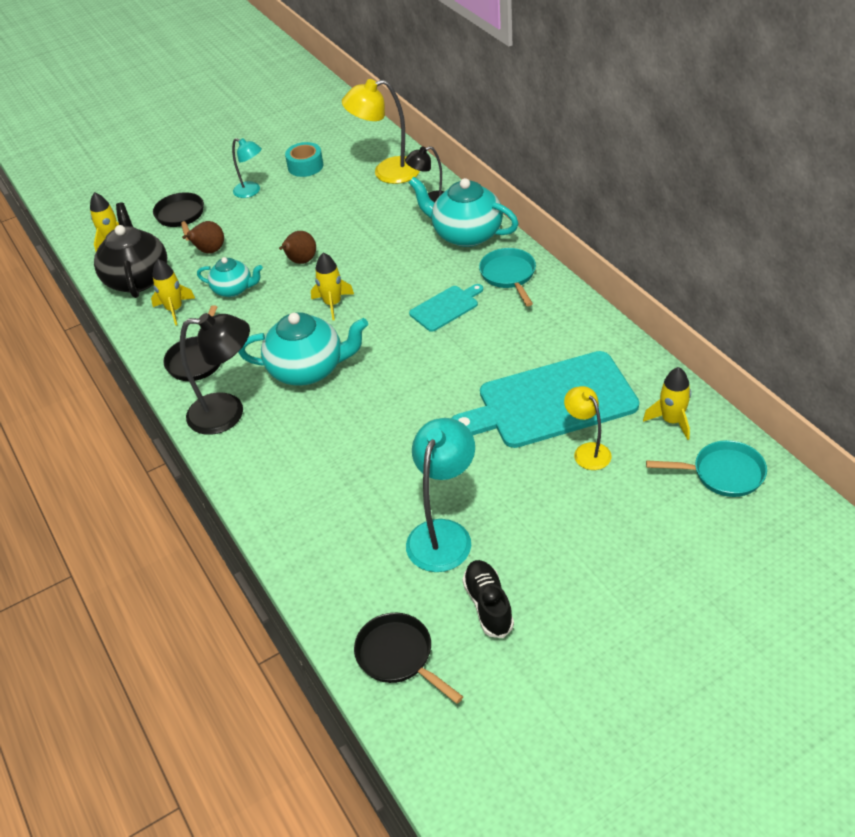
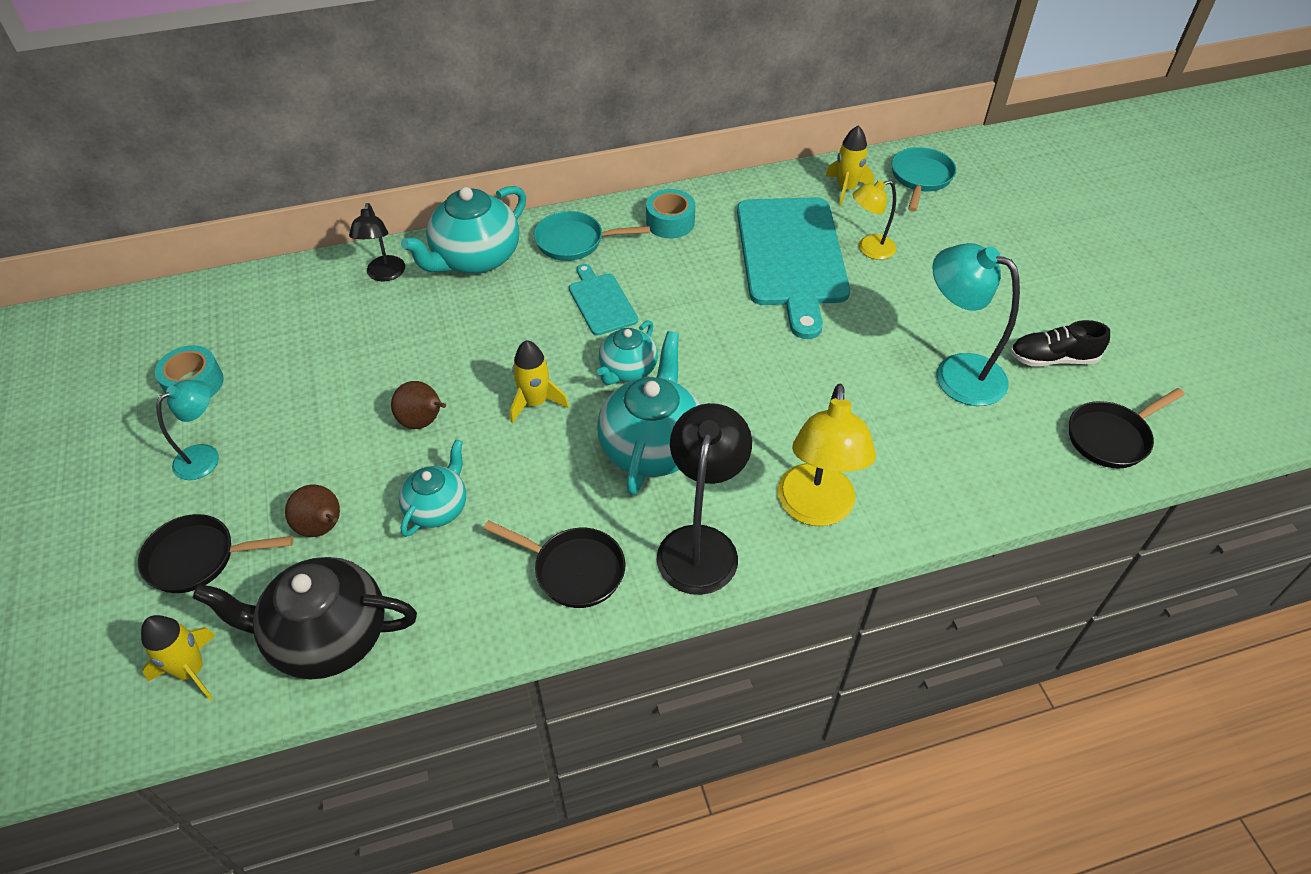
camera: 80 degrees left, 5 degrees up
(174, 309) = (441, 589): yellow rocket -> none
(379, 339) = (627, 370): none -> turquoise teapot
(387, 172) = (286, 302): yellow lamp -> yellow lamp (815, 509)
(560, 320) = (670, 222): none -> turquoise tape

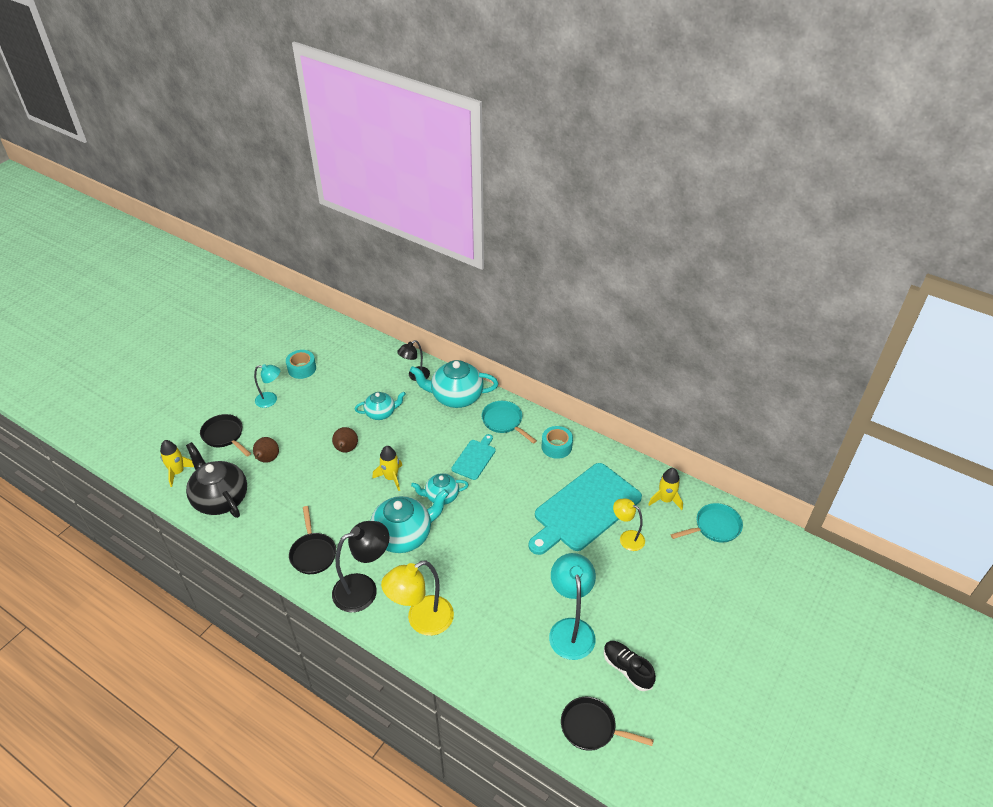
camera: 50 degrees right, 5 degrees down
(437, 507) = (306, 487): turquoise teapot -> turquoise teapot (381, 413)

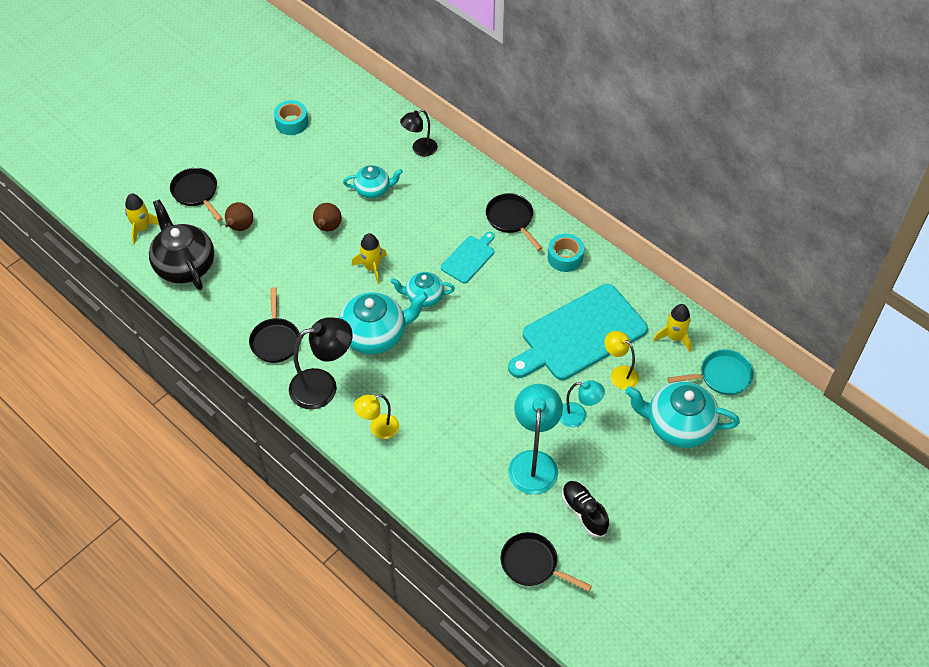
camera: 10 degrees right, 10 degrees up
(271, 400) = (252, 157): turquoise lamp -> turquoise lamp (578, 416)
(421, 620) = (378, 429): yellow lamp -> yellow lamp, size x0.60
(456, 397) = (462, 181): turquoise teapot -> turquoise teapot (678, 425)
(504, 422) = (511, 219): turquoise pan -> black pan

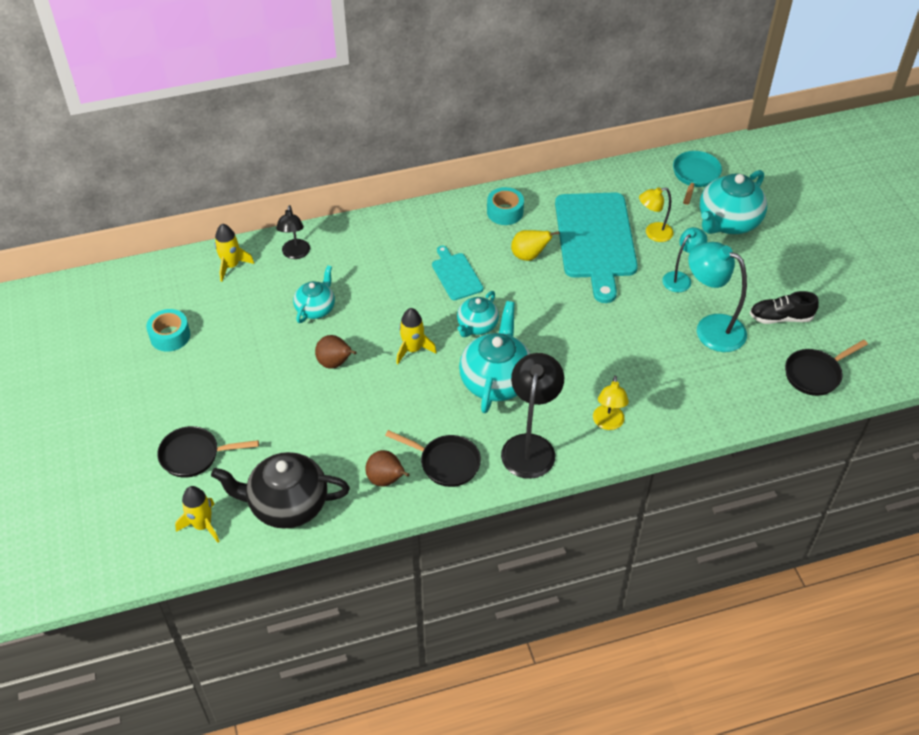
camera: 60 degrees left, 5 degrees down
(240, 227) = (275, 435): brown pear -> brown pear (386, 480)
(511, 219) = (434, 227): black pan -> none
(526, 296) = (529, 256): none -> yellow pear
(674, 337) = (638, 184): yellow rocket -> yellow rocket (231, 266)

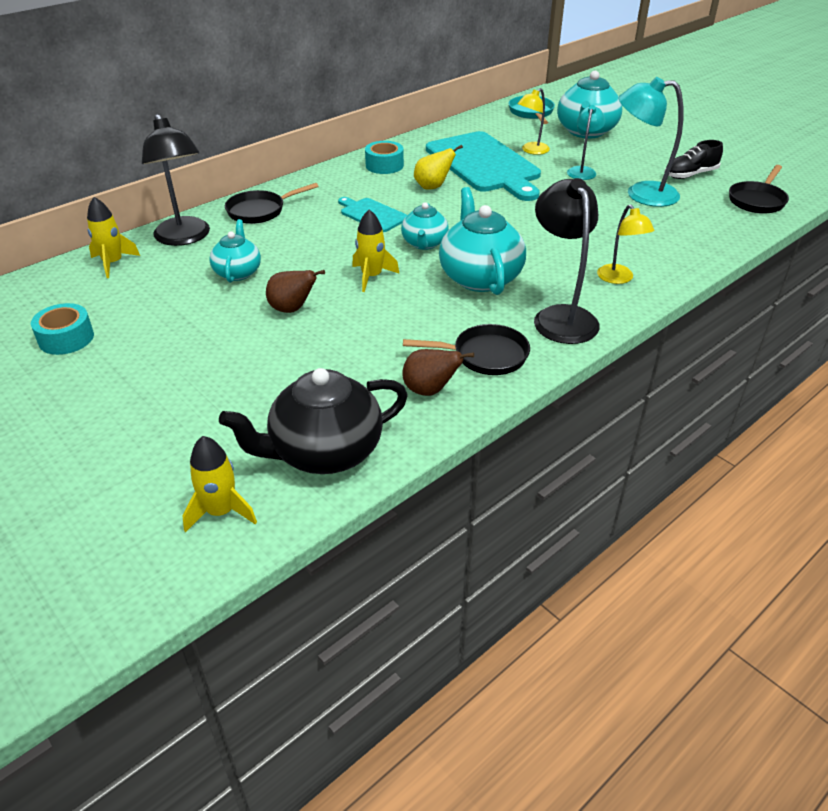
camera: 25 degrees left, 10 degrees down
(194, 455) = (165, 441): black pan -> black pan (260, 211)
(295, 254) = (185, 238): black lamp -> black lamp, size x1.68

